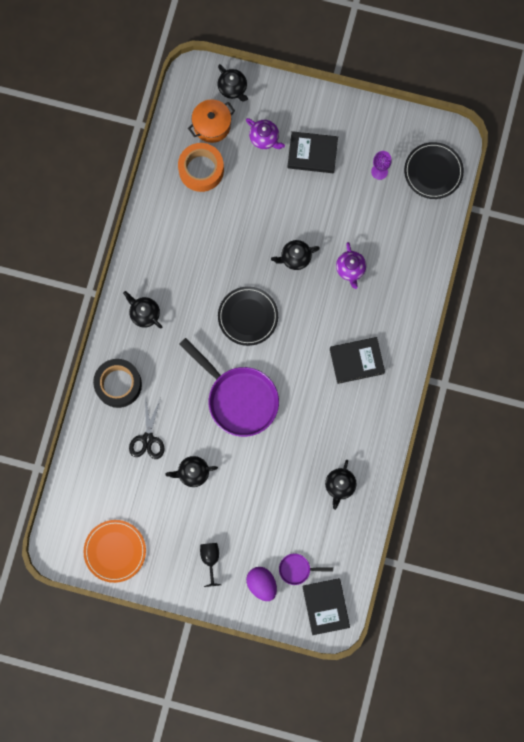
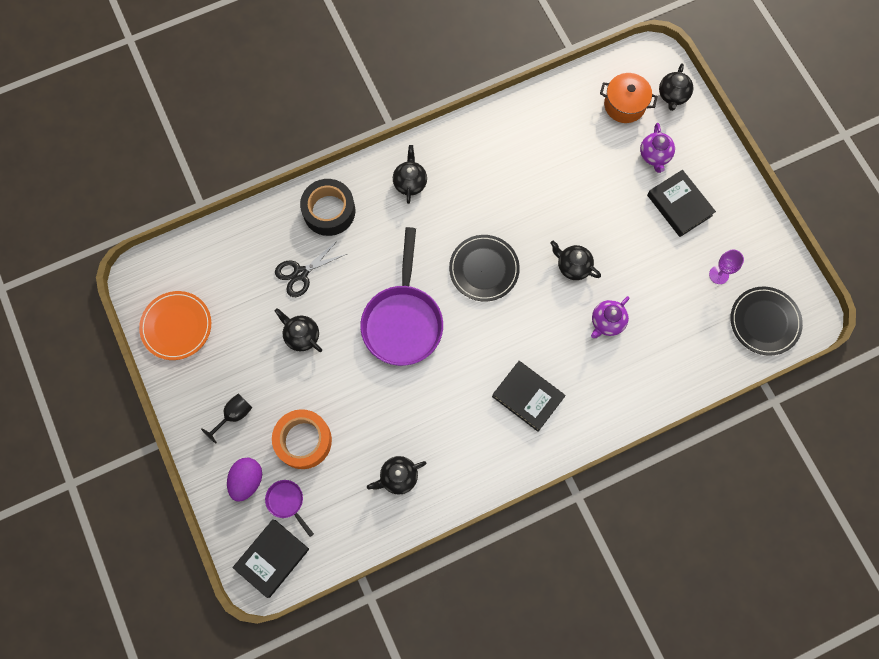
camera: 50 degrees right, 5 degrees down
(201, 170) = (578, 127): orange tape -> orange tape (303, 441)

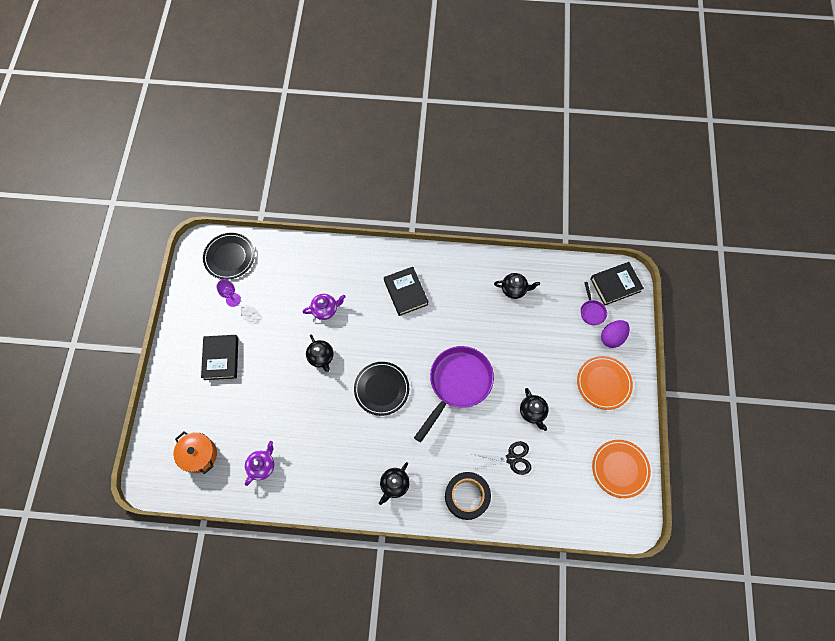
camera: 150 degrees left, 5 degrees down
(234, 415) = (603, 383): black goblet -> orange plate
(303, 441) = (564, 342): orange tape -> none
(654, 156) = (209, 403): purple teapot -> purple teapot (262, 466)
(672, 95) = (160, 441): black teapot -> none

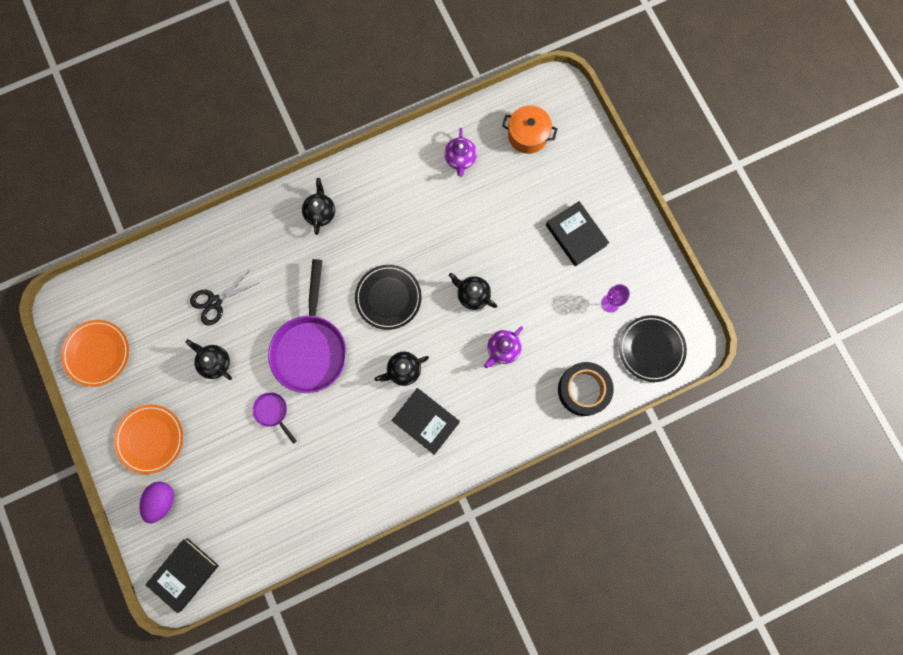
camera: 150 degrees right, 10 degrees up
(467, 496) = (243, 241): black tape -> black tape (583, 390)
(514, 289) = (302, 498): black teapot -> black teapot (403, 370)
(592, 311) = (199, 521): purple pan -> purple pan (273, 412)

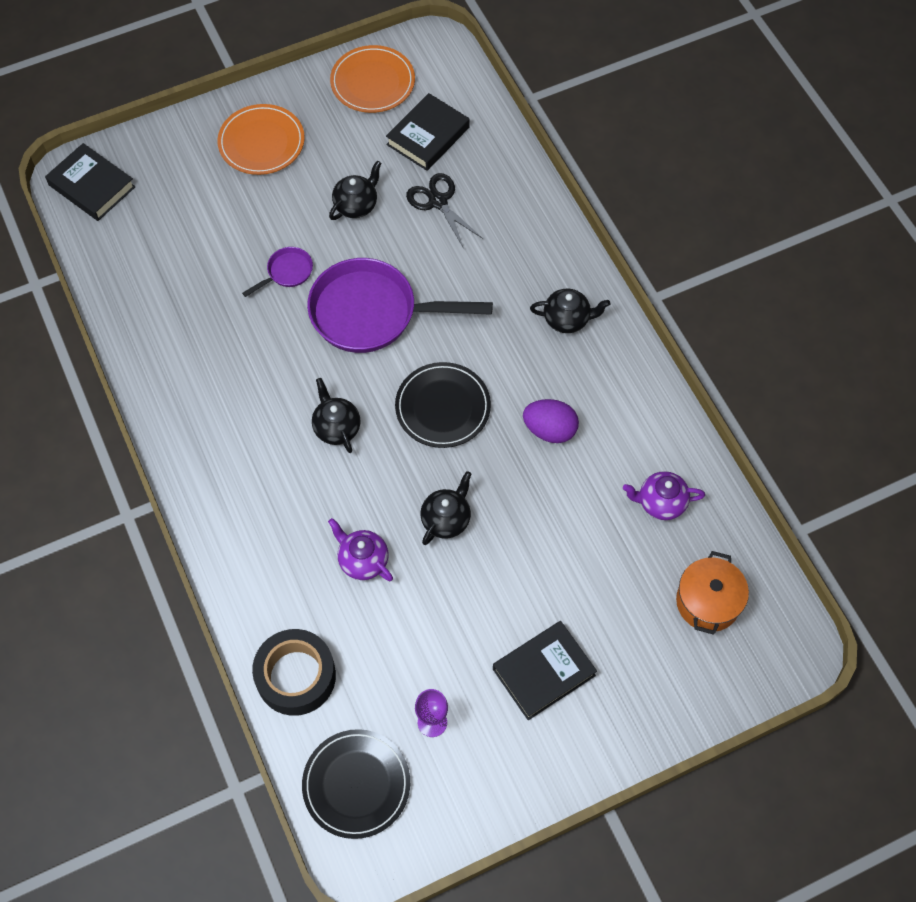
camera: 90 degrees right, 15 degrees down
(162, 501) = (183, 158): purple egg -> purple egg (550, 430)
(426, 421) = (262, 457): black book -> black book (428, 136)

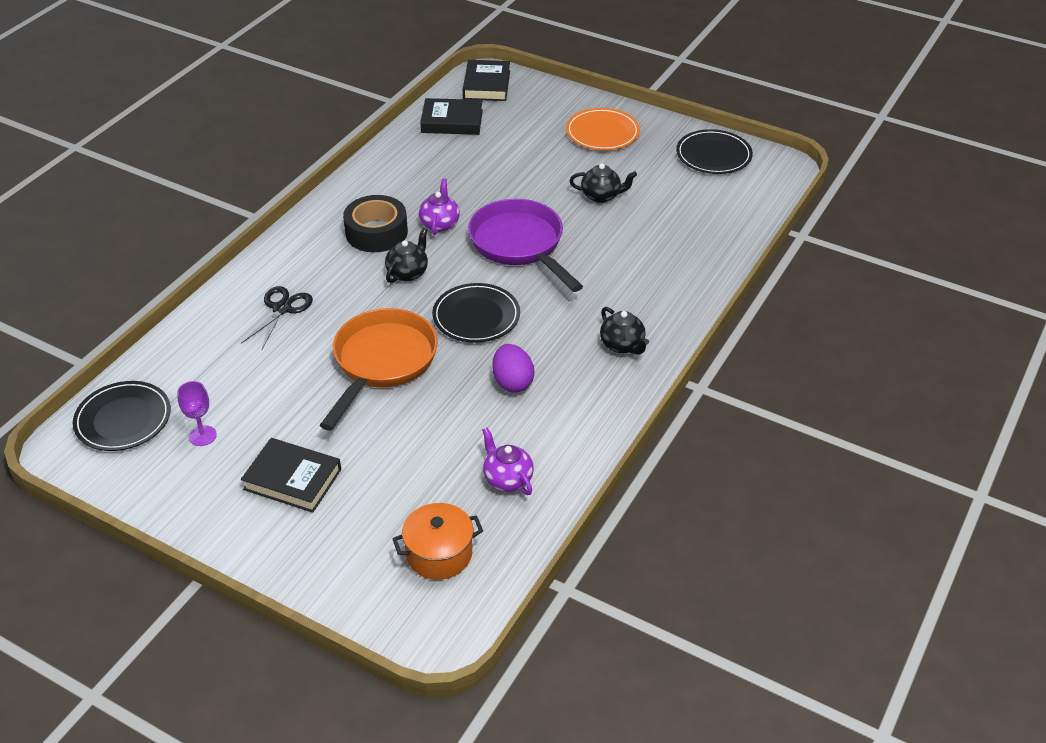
camera: 55 degrees right, 20 degrees down
(287, 272) = (510, 192): purple pan -> none
(296, 676) = (189, 348): black tape -> black tape (376, 232)
(362, 560) = (310, 336): purple teapot -> purple teapot (440, 224)
(372, 82) = (713, 155): orange plate -> black plate
(428, 136) = (700, 201): black book -> black book (452, 121)
(438, 201) = (650, 232): black scissors -> black scissors (282, 309)
(446, 519) = (382, 363): black teapot -> orange pan

